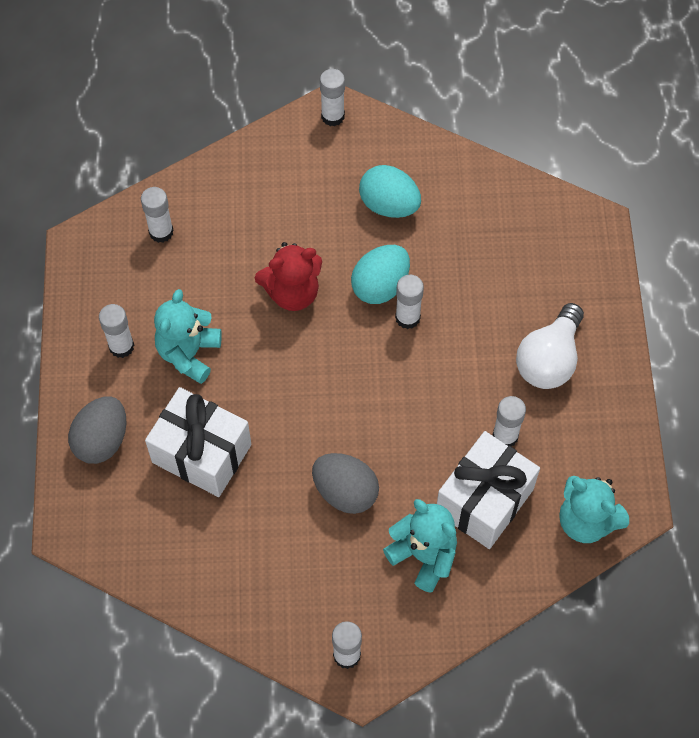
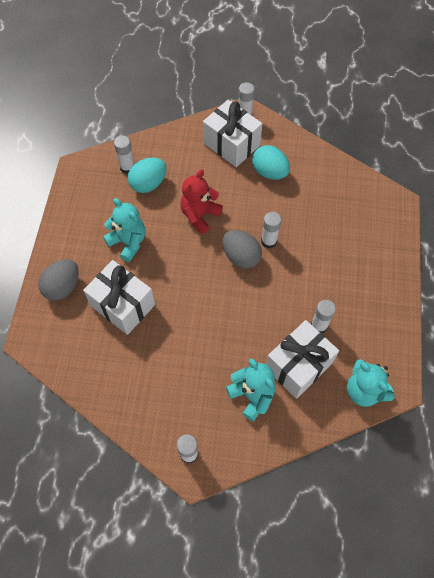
camera: 10 degrees right, 0 degrees up
(121, 346) = (88, 231): white glue stick -> none
(189, 353) = (128, 242): turquoise teddy bear -> turquoise teddy bear turned 105 degrees clockwise
(292, 292) = (200, 215): red teddy bear -> red teddy bear turned 135 degrees clockwise
(320, 167) = (231, 144): none -> white gift
(345, 492) = (209, 345): grey egg -> grey egg (241, 257)
(380, 286) = (255, 219): turquoise egg -> turquoise egg (148, 184)
(549, 359) = (355, 281): white light bulb -> none

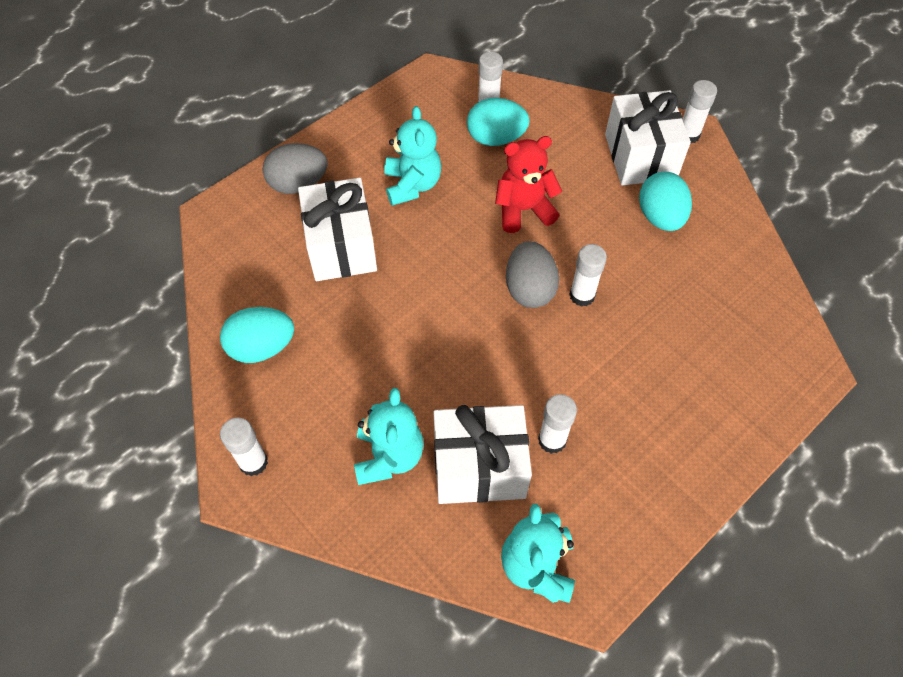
camera: 40 degrees right, 5 degrees down
(134, 392) = (262, 347): none -> turquoise egg

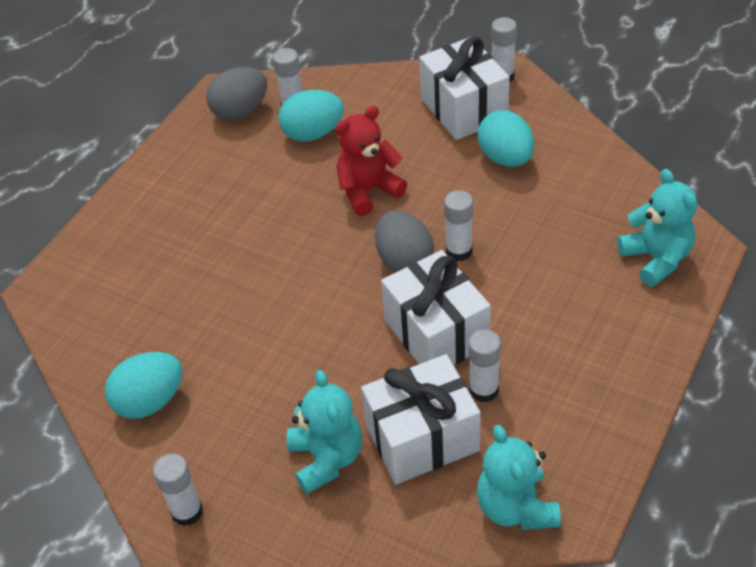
camera: 15 degrees left, 10 degrees down
(298, 184) = (123, 235): grey egg -> grey egg (240, 111)
(341, 247) = (194, 280): white gift -> white gift (436, 333)
(412, 185) = (245, 201): turquoise teddy bear -> turquoise teddy bear (656, 259)

